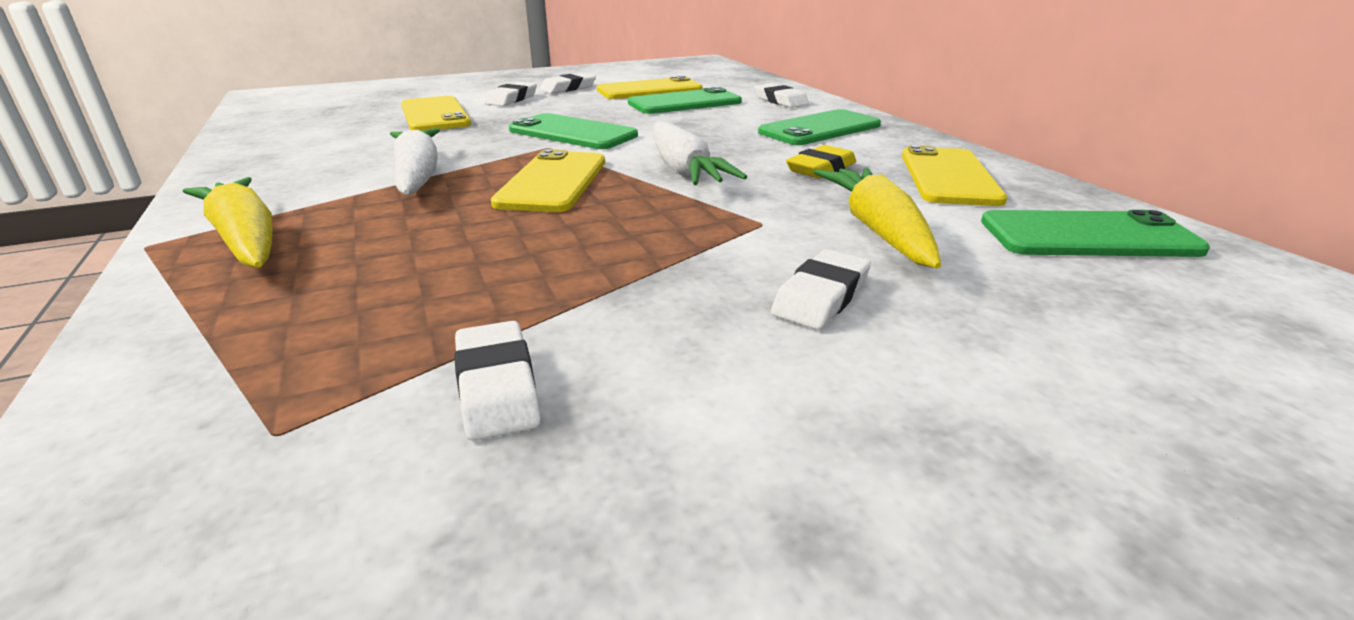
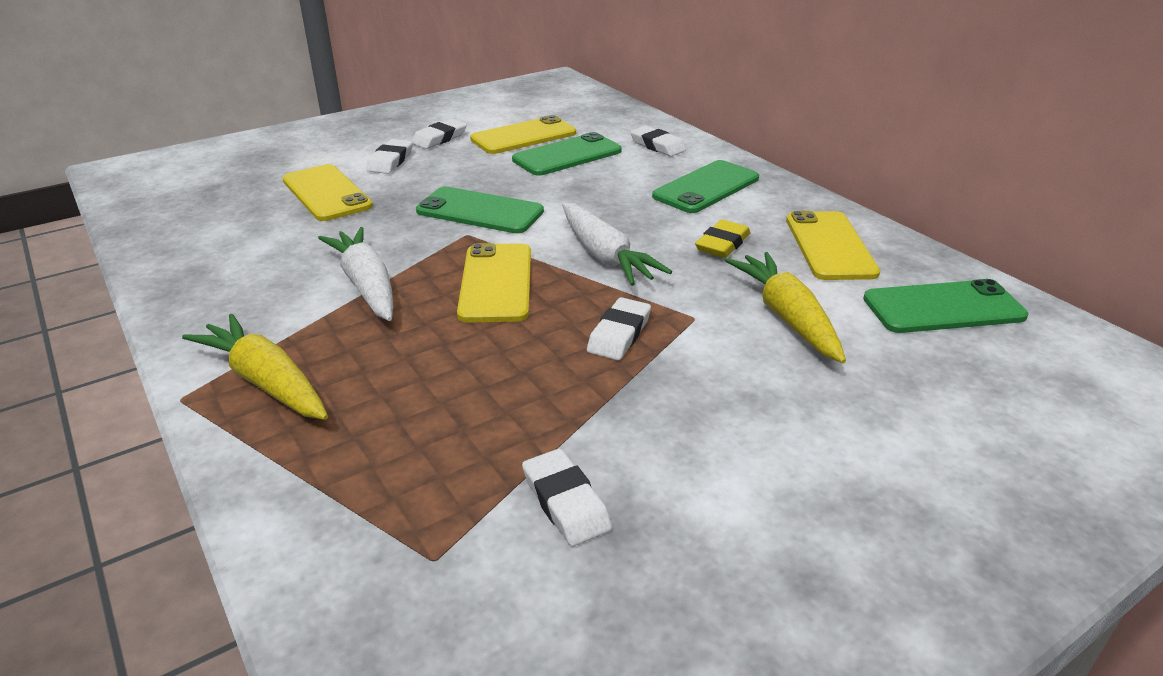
camera: 10 degrees left, 5 degrees up
(821, 297) = (762, 392): white eraser -> white eraser (619, 334)

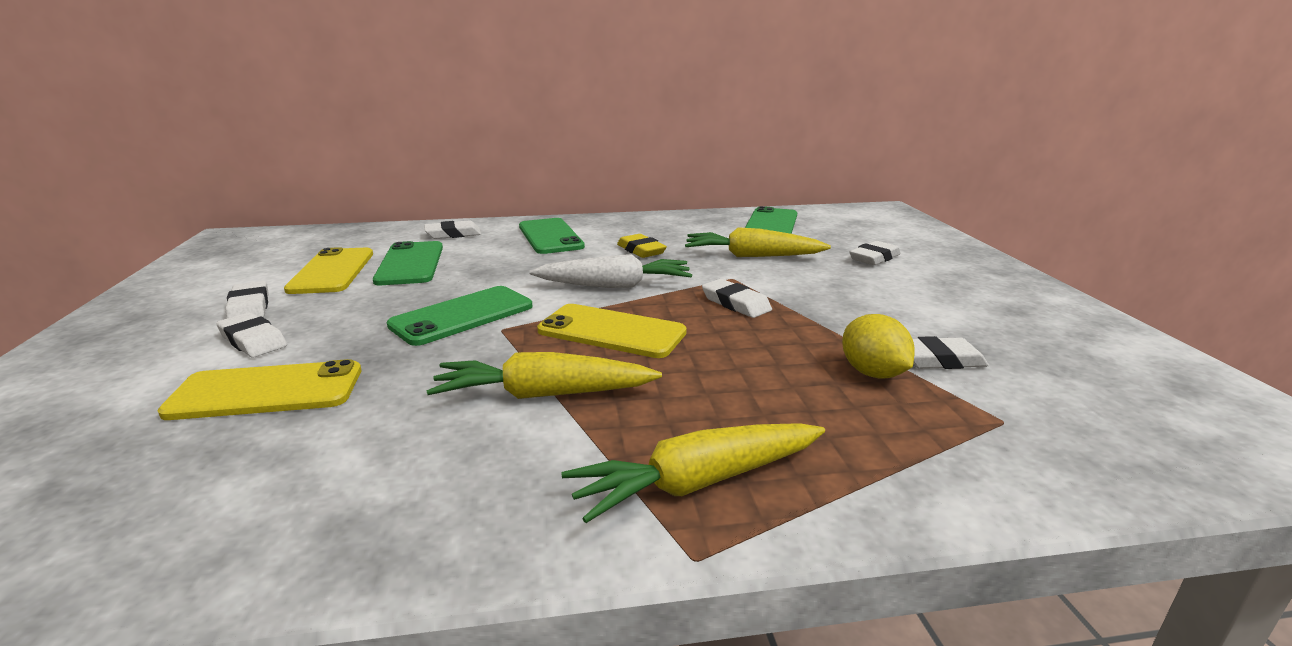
camera: 65 degrees left, 10 degrees down
(366, 285) = (544, 394): white carrot -> yellow carrot
(499, 452) = (872, 373): none -> yellow lemon
(830, 246) = (677, 228): yellow phone -> none
(900, 418) = (874, 258): none -> white eraser

